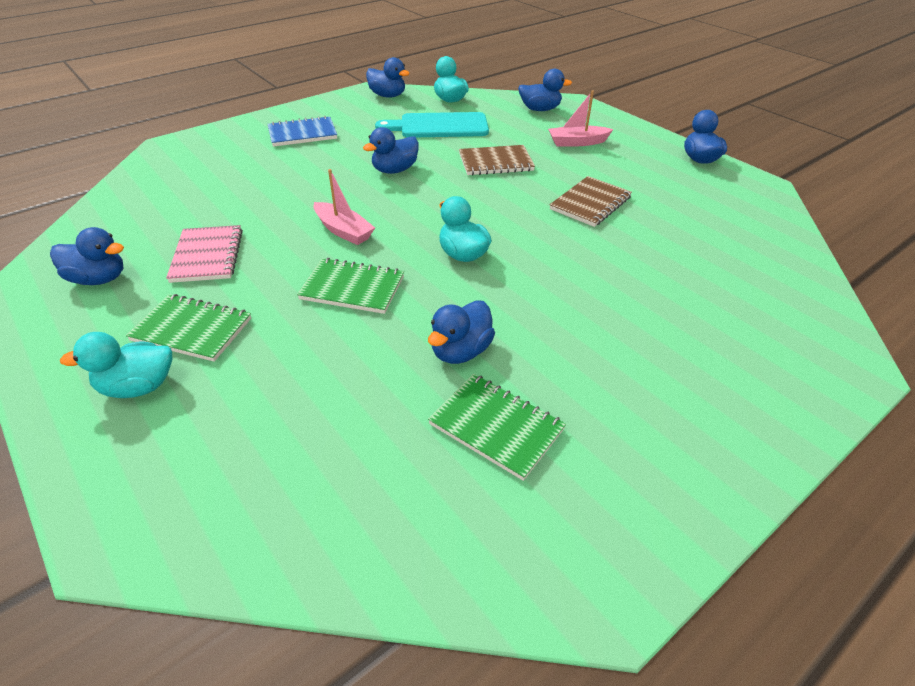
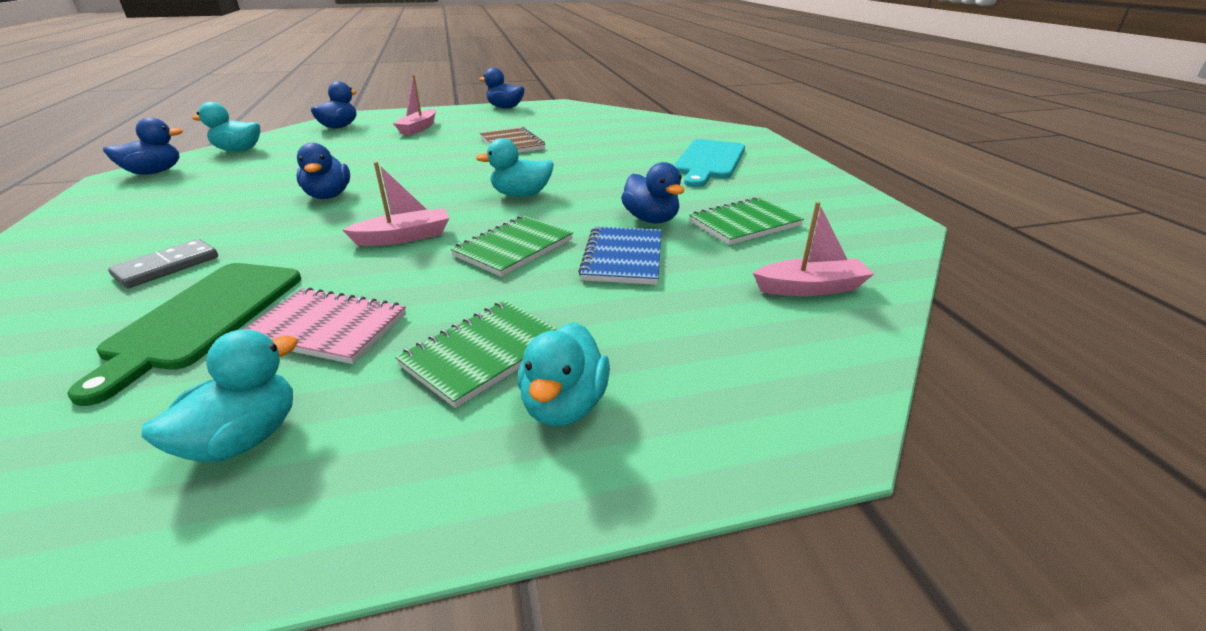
camera: 65 degrees left, 10 degrees down
(99, 279) = (244, 439): blue duck -> turquoise duck
(207, 210) = (202, 318): none -> green cutting board
(261, 169) = (167, 267): none -> grey domino
(302, 134) = (132, 229): blue notebook -> blue notebook (623, 258)
(359, 508) = (810, 288): none -> pink boat
(439, 126) = (282, 163): turquoise cutting board -> turquoise cutting board (709, 161)
(496, 162) = (396, 157): brown notebook -> none

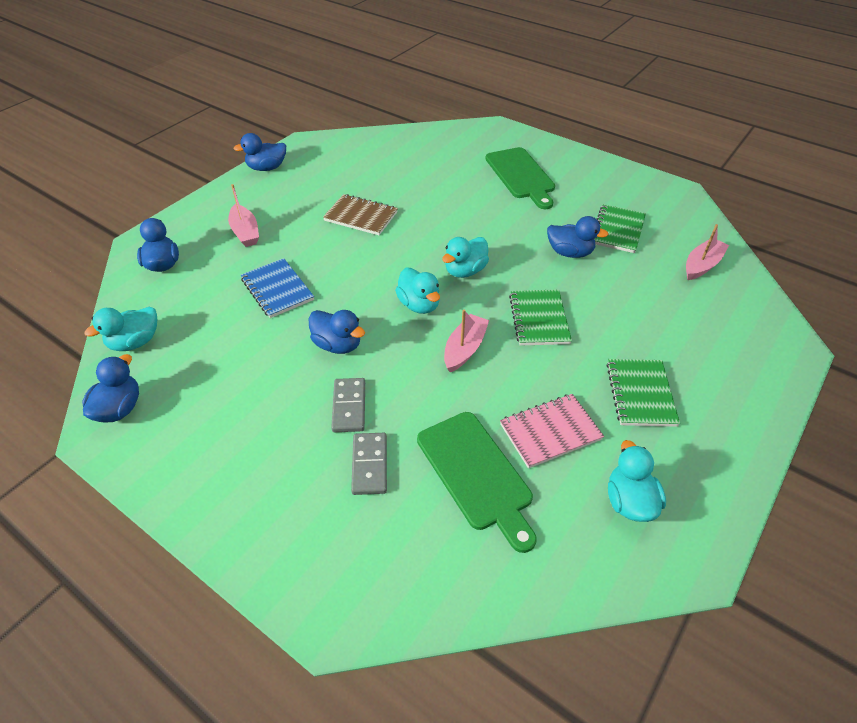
camera: 40 degrees left, 15 degrees up
(247, 229) = (349, 406): none -> grey domino
(564, 405) = (708, 395): turquoise duck -> turquoise duck (419, 305)
(623, 258) = (601, 293): blue notebook -> blue notebook (277, 289)
(709, 161) = (521, 175): turquoise cutting board -> green cutting board

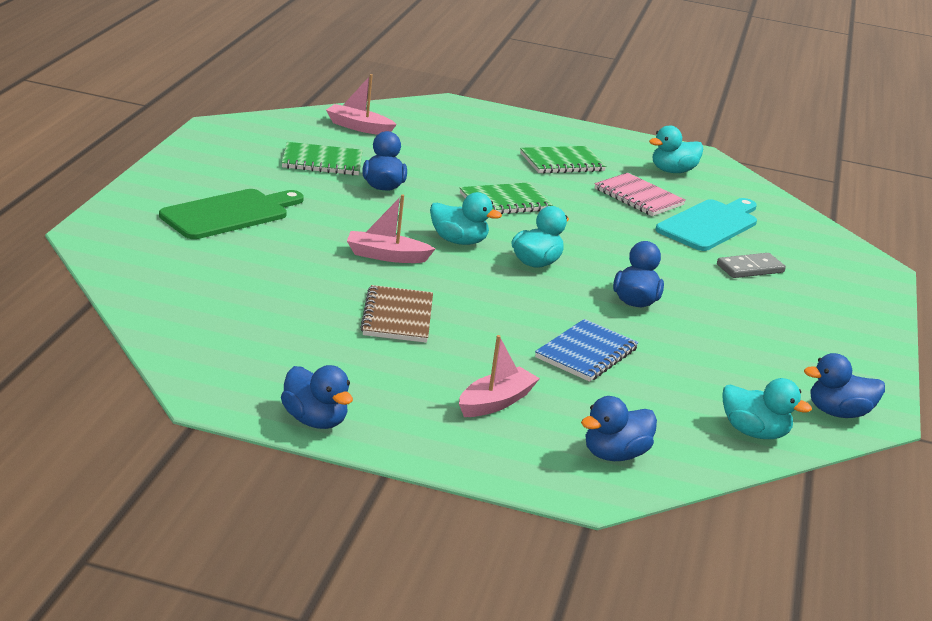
camera: 115 degrees left, 20 degrees down
(349, 406) = (703, 285): grey domino -> none
(465, 349) = (579, 235): pink boat -> pink boat (386, 256)
(476, 474) = (710, 225): green cutting board -> turquoise cutting board

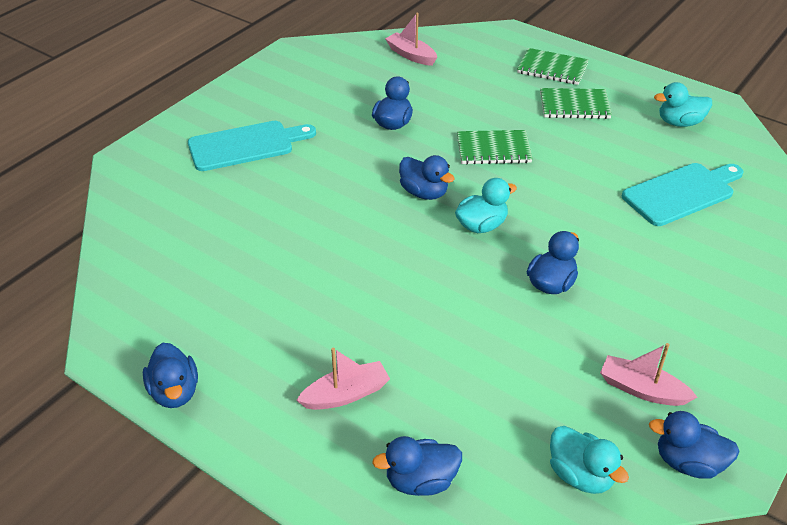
camera: 25 degrees right, 15 degrees up
(229, 214) = (246, 145): green cutting board -> turquoise cutting board
(322, 162) = (357, 92): green notebook -> green notebook (552, 68)
(386, 256) = (349, 204): pink boat -> pink boat (642, 389)
(397, 317) = (317, 278): brown notebook -> none
(459, 241) = (424, 193): turquoise duck -> blue duck
(586, 353) = (466, 344): blue notebook -> none
(638, 197) = (627, 153): pink notebook -> none
(750, 268) = (694, 254): grey domino -> none

